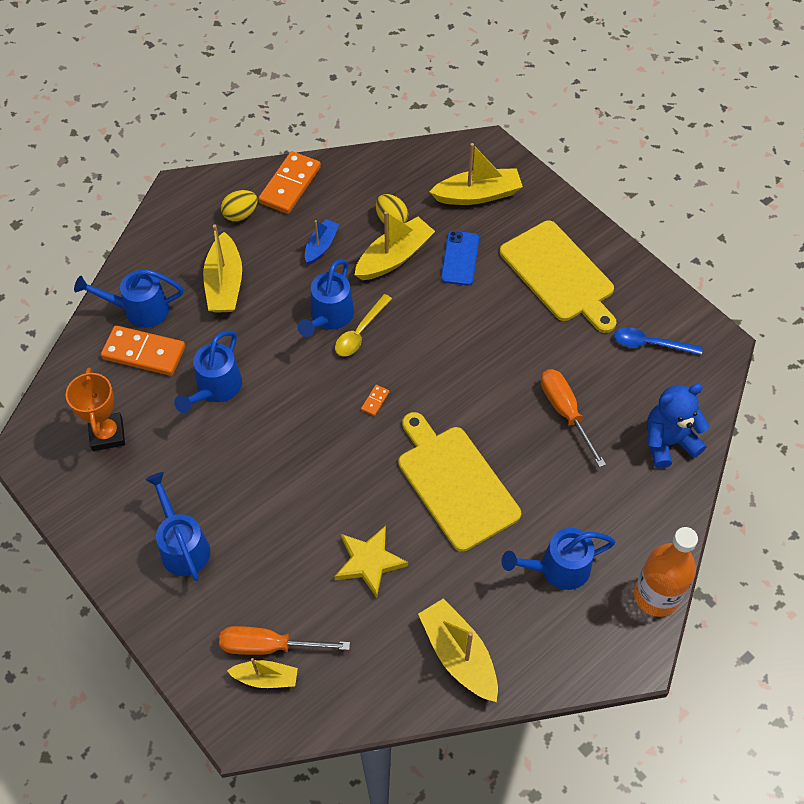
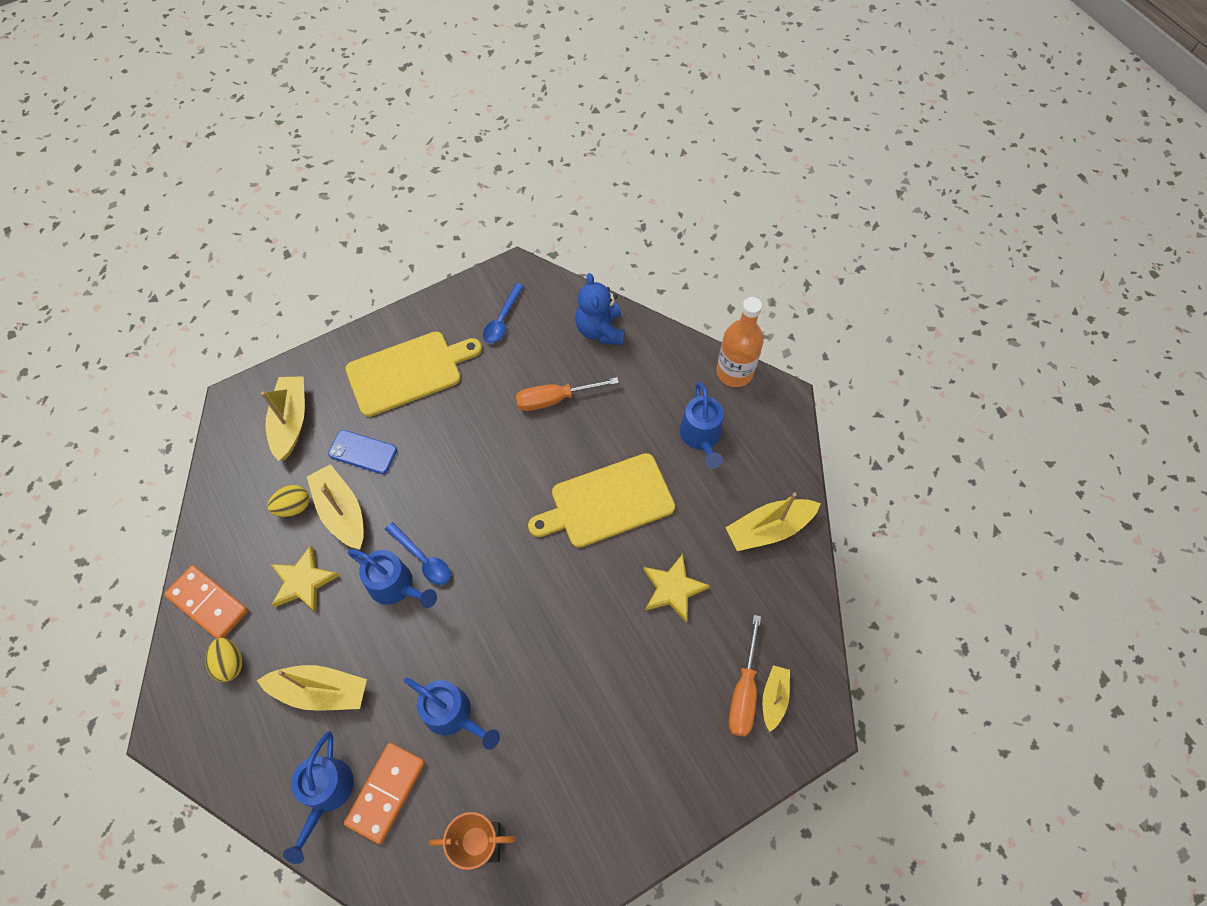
camera: 80 degrees left, 5 degrees up
(182, 545) = (628, 767): blue watering can -> none
(321, 246) = (303, 581): blue boat -> yellow star
(360, 332) = (422, 559): yellow spoon -> blue spoon
(375, 401) = (506, 557): orange domino -> none

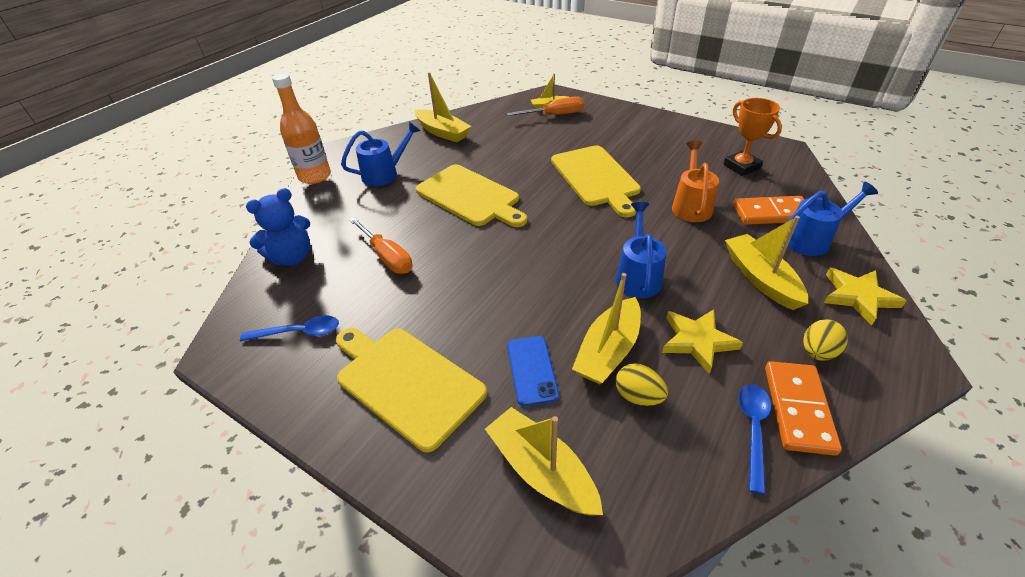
camera: 115 degrees left, 20 degrees down
(291, 421) = (541, 470): yellow boat -> yellow boat turned 75 degrees clockwise
(422, 559) = (600, 271): blue spoon -> blue spoon (753, 430)
(453, 715) = (691, 205): blue watering can -> orange watering can
(565, 648) = (596, 178): none -> yellow cutting board
(673, 589) = (514, 152): yellow star -> yellow star (858, 297)

